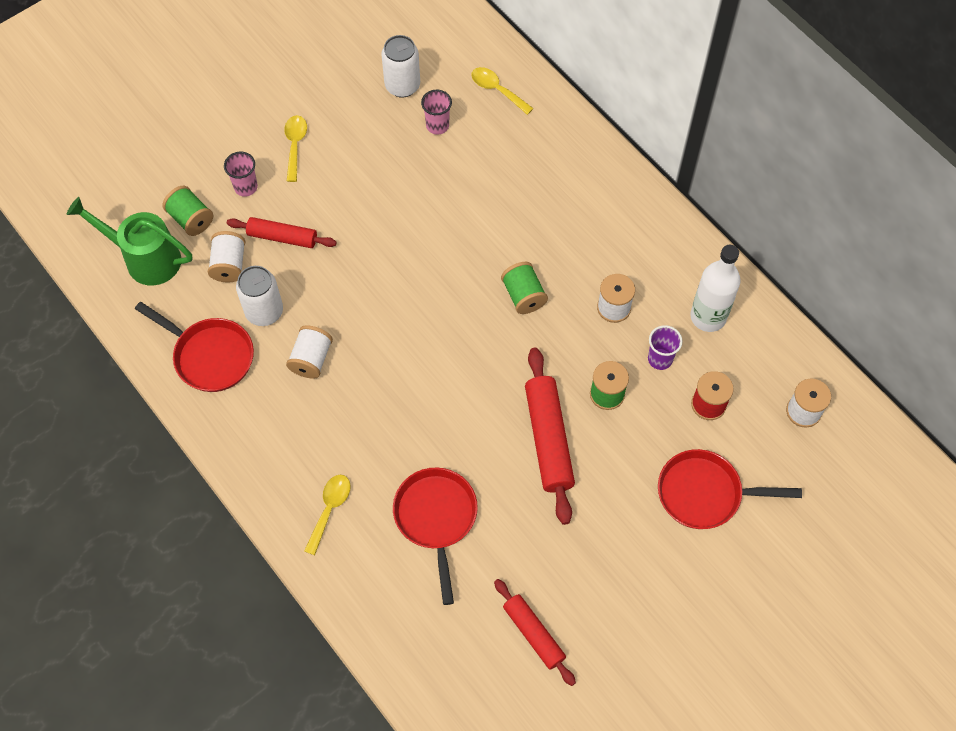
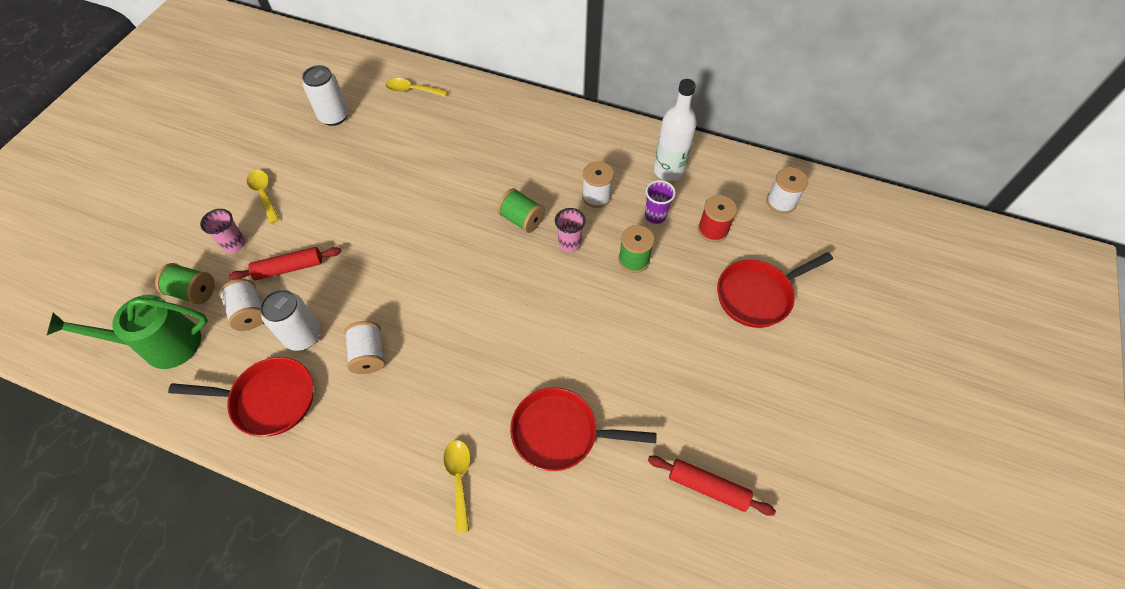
camera: 30 degrees left, 5 degrees down
(436, 518) = (560, 433): red pan -> red pan turned 45 degrees counterclockwise
(437, 125) = (378, 132): pink cup -> pink cup (569, 243)
(548, 439) = (612, 317): red rolling pin -> none

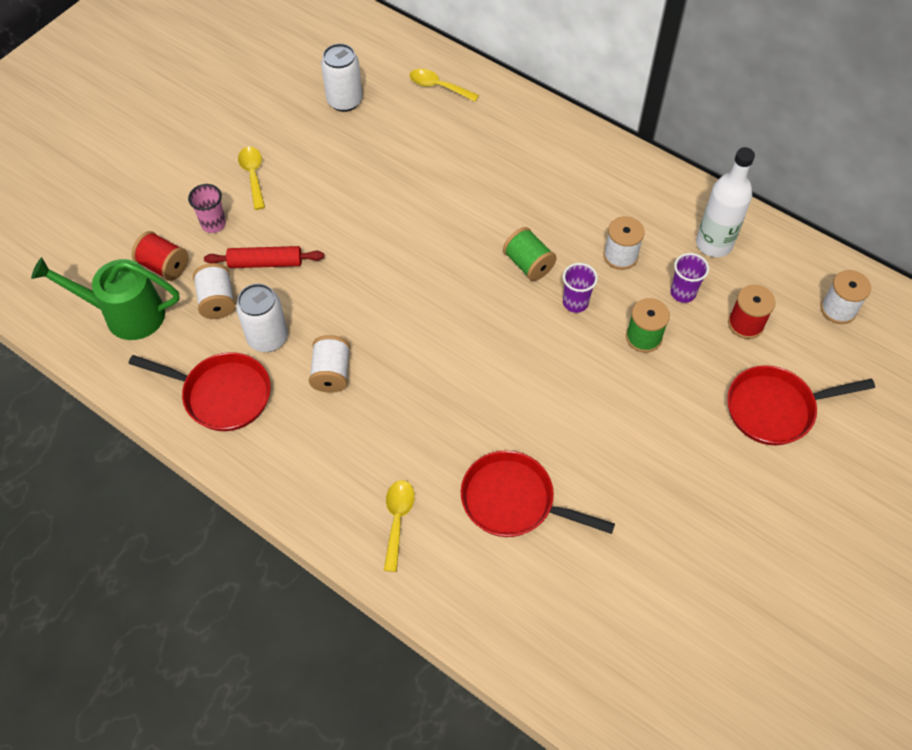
camera: 15 degrees right, 0 degrees up
(193, 292) = (164, 266): green spool -> red spool
(569, 243) = (575, 302): pink cup -> purple cup
(708, 487) = (656, 594): red rolling pin -> none

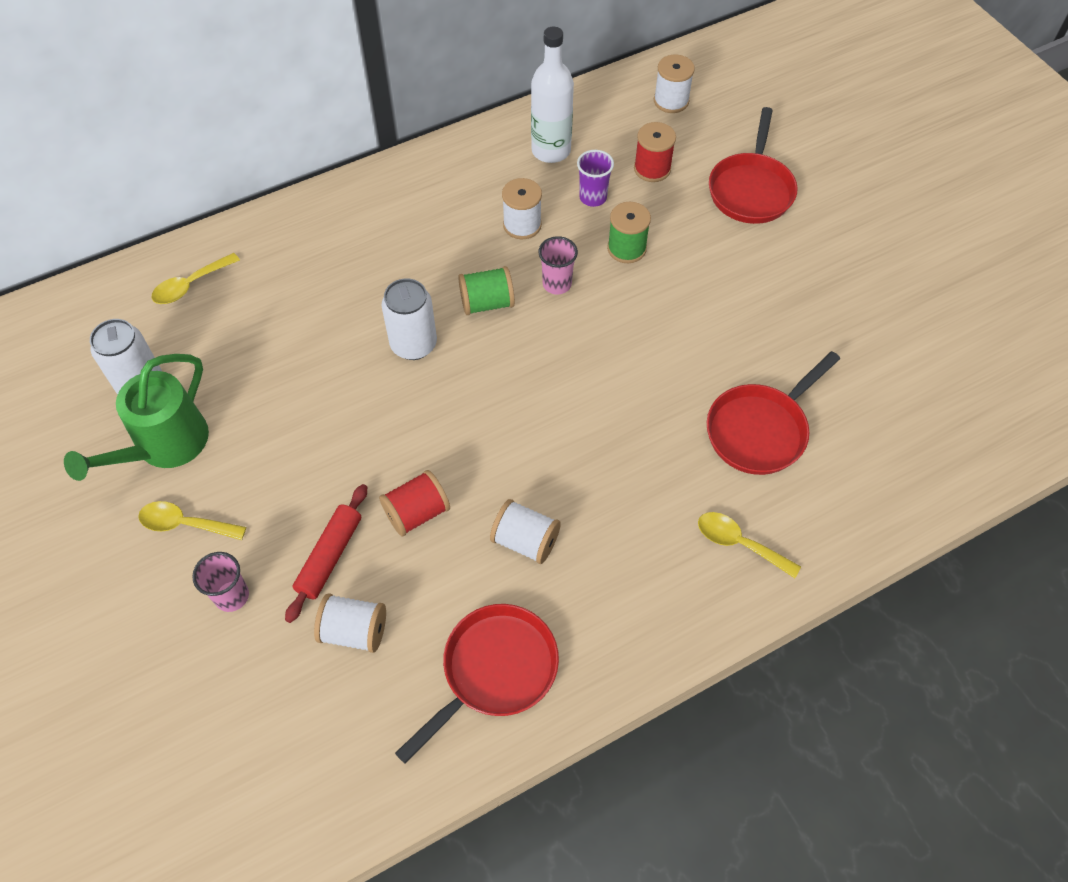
camera: 65 degrees left, 0 degrees up
(125, 314) = (309, 752): green watering can -> green watering can (164, 446)
(164, 266) = (261, 678): red spool -> red spool (417, 513)
(267, 338) = (441, 592): white can -> white can (413, 344)
(575, 302) = (557, 284): purple cup -> pink cup

